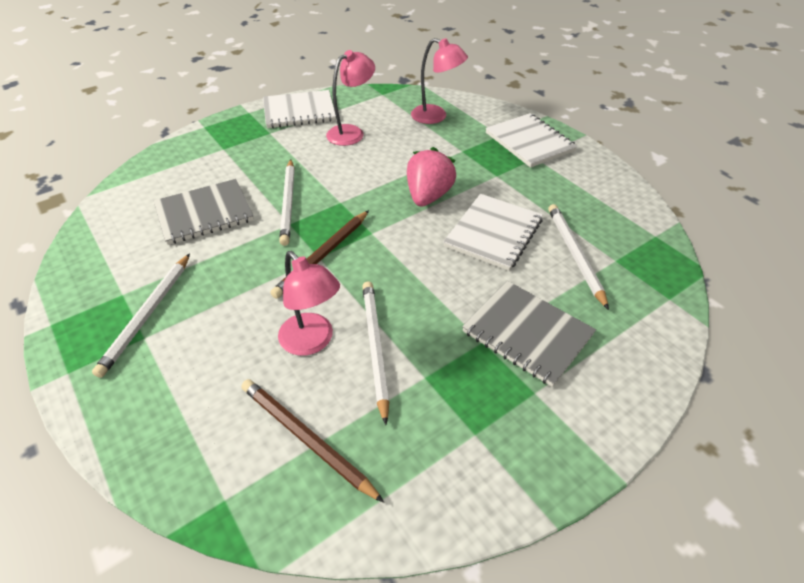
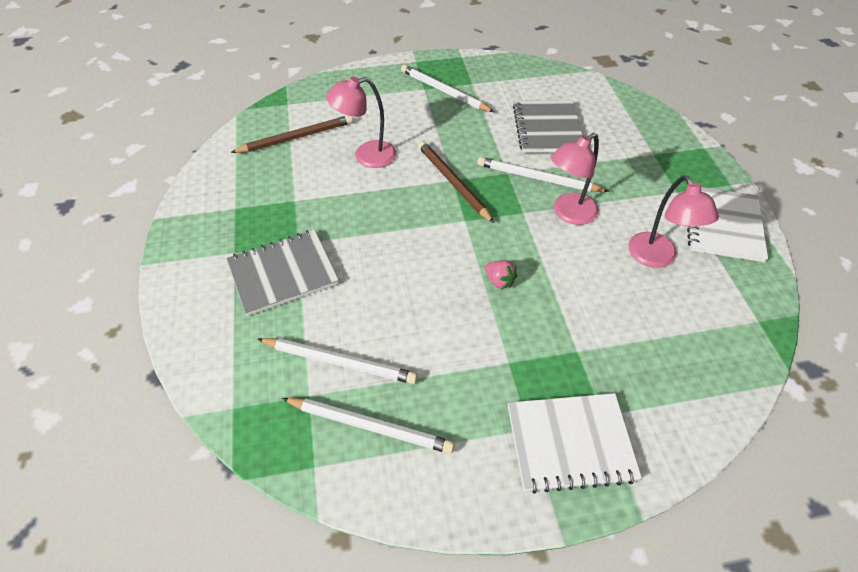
camera: 115 degrees right, 5 degrees up
(375, 347) = (338, 184): white pencil -> white pencil (370, 426)
(428, 196) = (499, 281): pink strawberry -> pink strawberry, size x0.51
(436, 117) = (675, 358): pink lamp -> pink lamp (568, 214)
(493, 233) = (411, 309): white notebook -> none

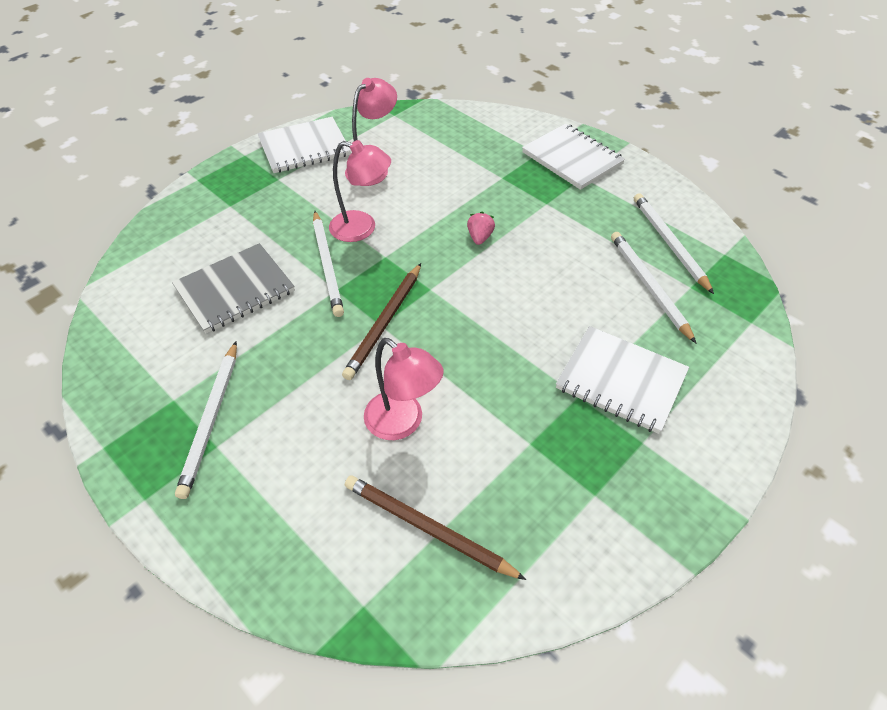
camera: 125 degrees left, 0 degrees up
(283, 274) = (621, 380): grey notebook -> white notebook

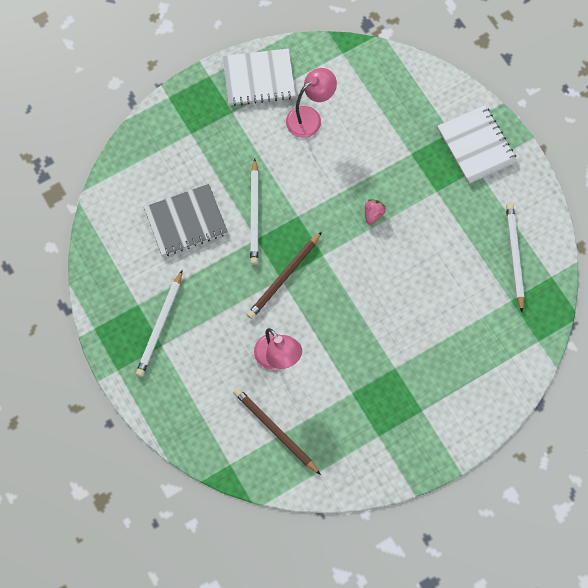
camera: 15 degrees right, 20 degrees up
(362, 228) = (287, 183): pink lamp -> none
(621, 380) = (427, 364): white notebook -> none
(648, 286) = (480, 292): white pencil -> none

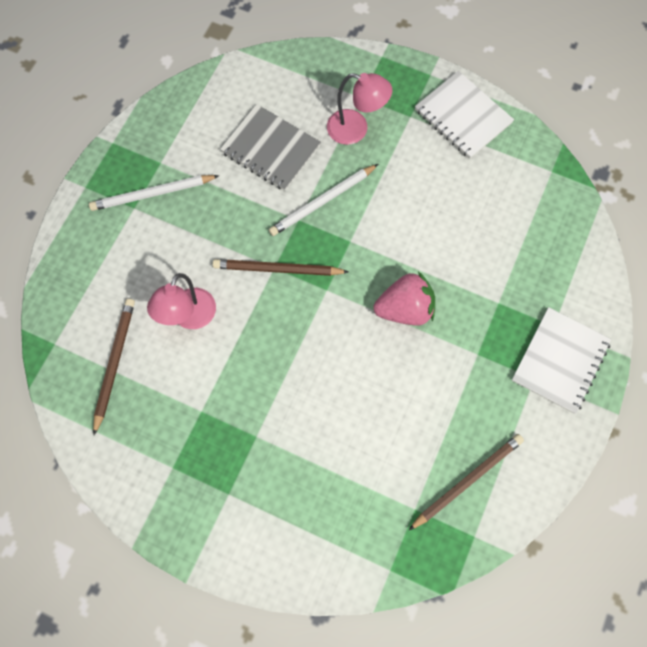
camera: 55 degrees right, 0 degrees up
(310, 117) = (460, 186): pink lamp -> pink lamp (356, 130)
(373, 214) = (405, 309): pink strawberry -> pink strawberry, size x1.97
(514, 256) = (467, 480): white pencil -> brown pencil

